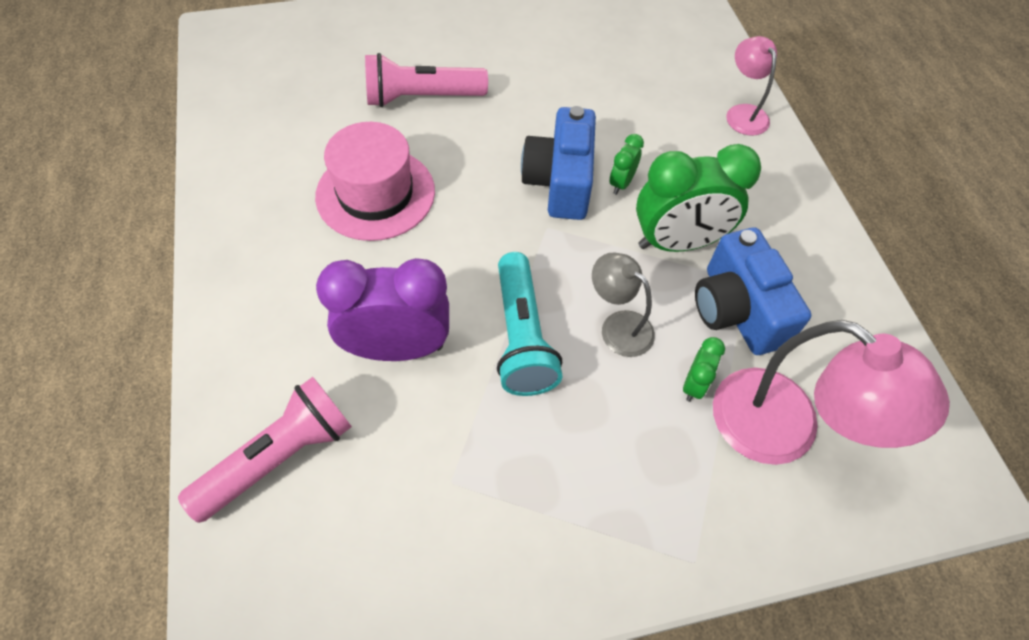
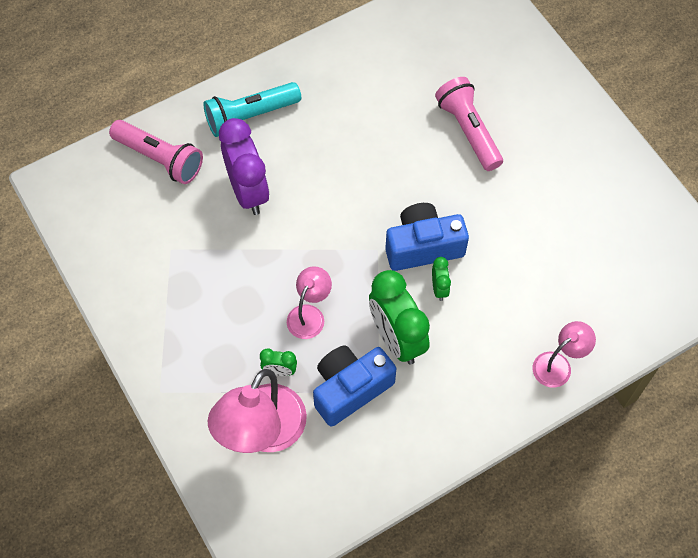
camera: 75 degrees right, 5 degrees up
(375, 193) = (364, 135): pink hat -> none
(521, 337) = (280, 258): turquoise flashlight -> turquoise flashlight (250, 116)
(618, 326) = (309, 314): grey lamp -> pink lamp
(621, 183) = (439, 288): green clock -> green clock turned 75 degrees clockwise

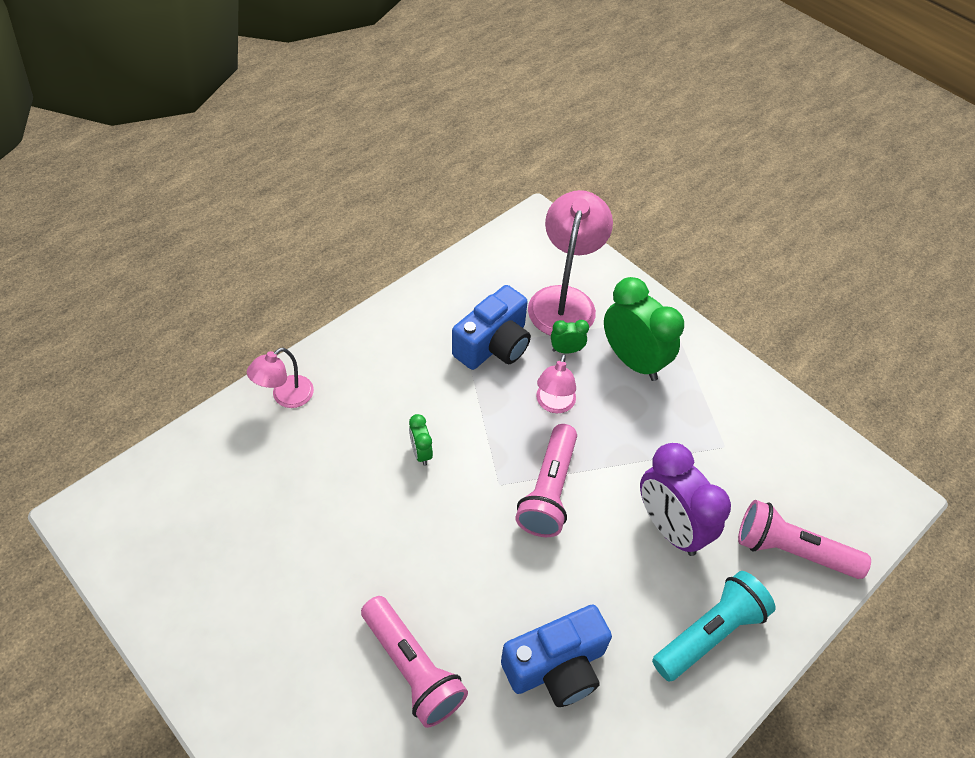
camera: 165 degrees right, 10 degrees down
(337, 237) = (548, 490): none -> pink flashlight
(397, 338) = (458, 396): green clock -> green clock (633, 361)
(423, 246) = (447, 496): blue camera -> blue camera (556, 667)

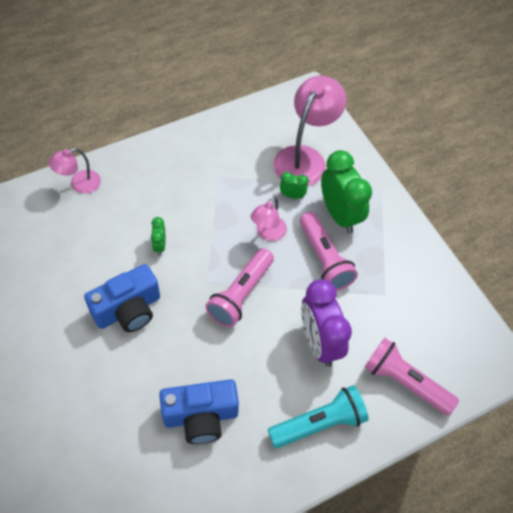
camera: 15 degrees right, 5 degrees up
(412, 668) = (102, 391): pink flashlight -> pink flashlight (324, 259)
(494, 345) = (240, 180): blue camera -> blue camera (128, 310)

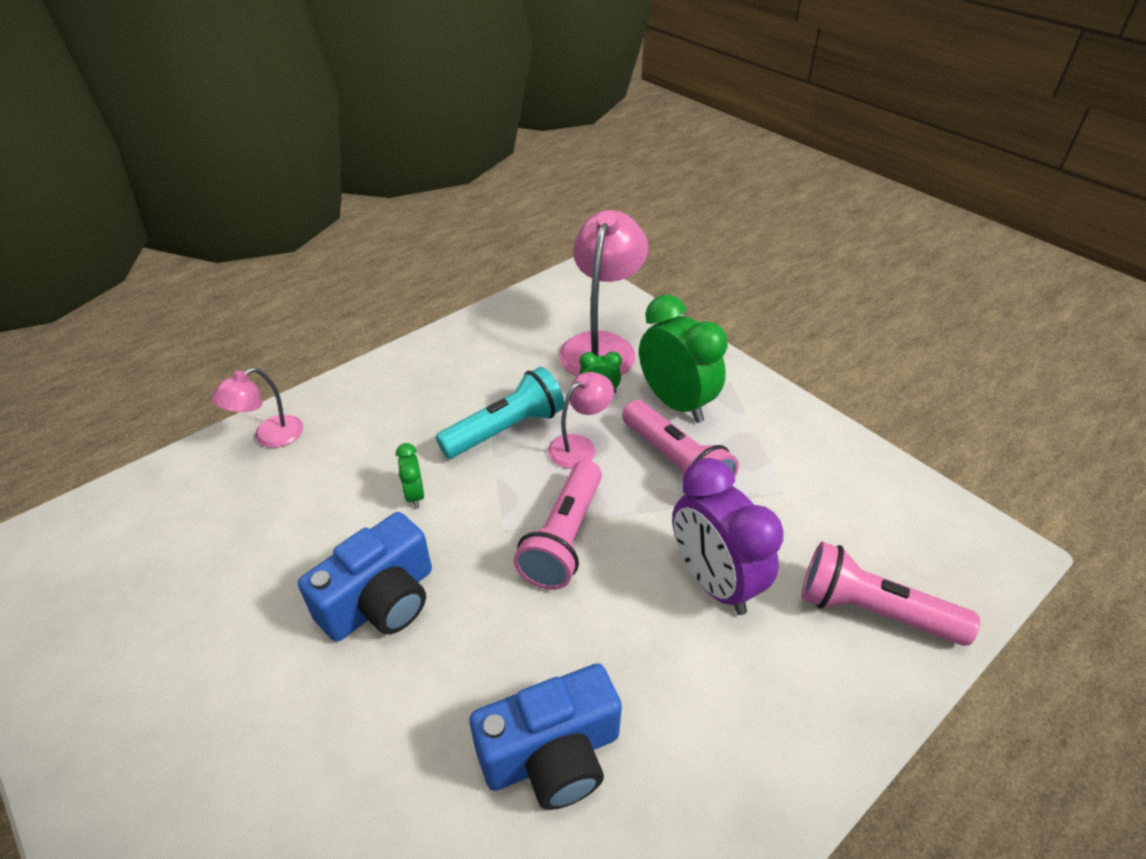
camera: 10 degrees left, 15 degrees down
(268, 233) = (579, 446): pink lamp -> pink lamp turned 150 degrees counterclockwise
(319, 423) = (764, 714): turquoise flashlight -> turquoise flashlight (506, 429)

